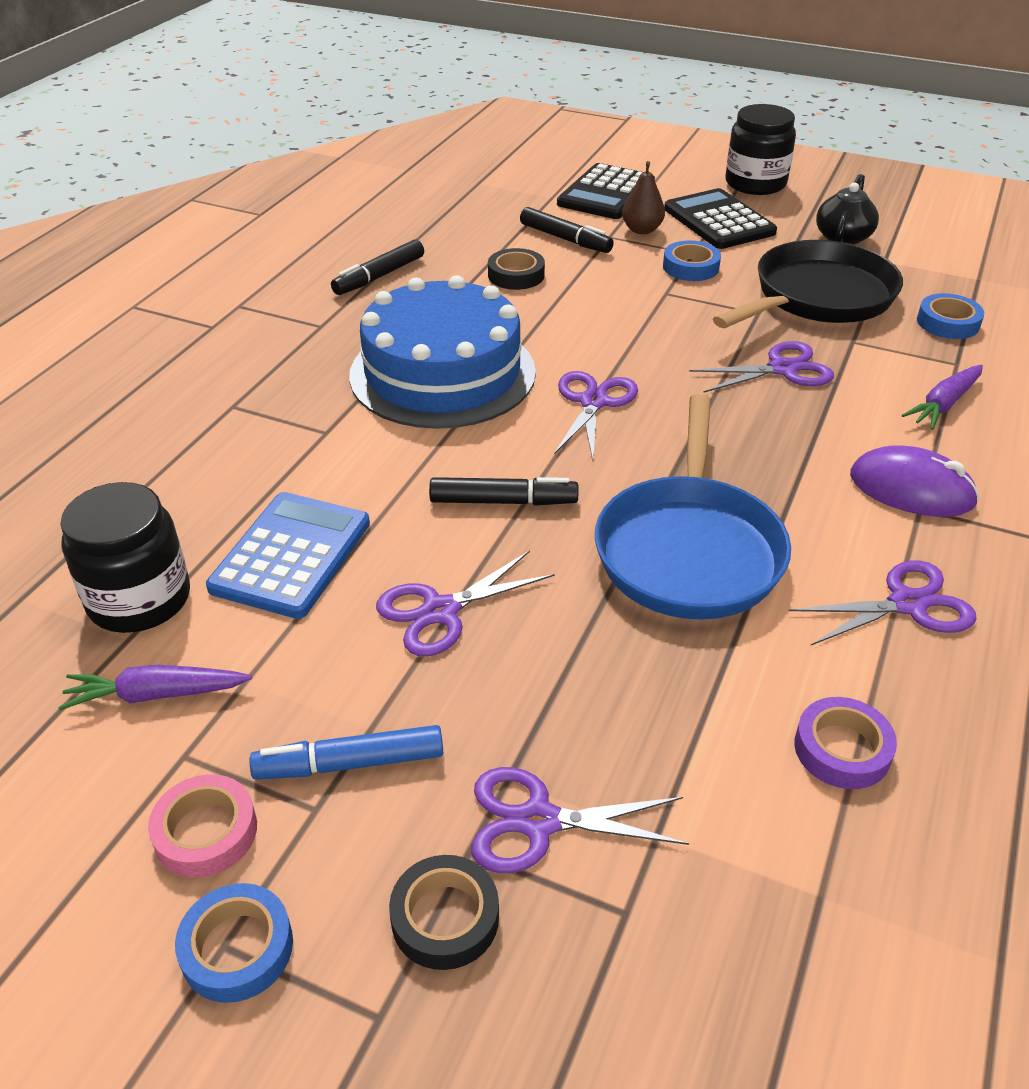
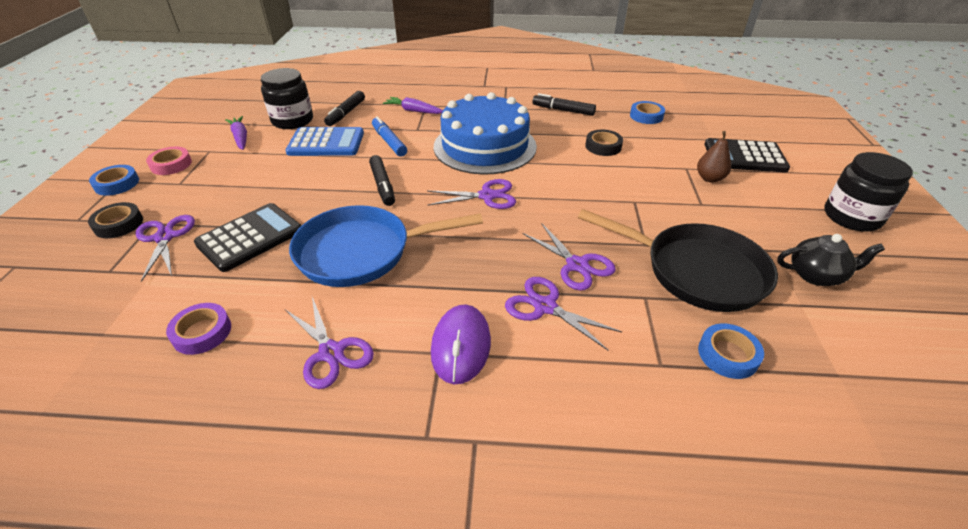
camera: 70 degrees right, 0 degrees up
(350, 763) = (202, 185): blue marker -> blue marker (389, 142)
(441, 611) = (296, 186): purple scissors -> purple scissors (545, 307)
(565, 239) = (664, 154): black marker -> black marker (346, 113)
(690, 267) = (680, 206): blue tape -> blue tape (646, 116)
(719, 221) = (764, 208): black calculator -> black calculator (250, 237)
(944, 404) = (588, 359): purple carrot -> purple carrot (414, 111)

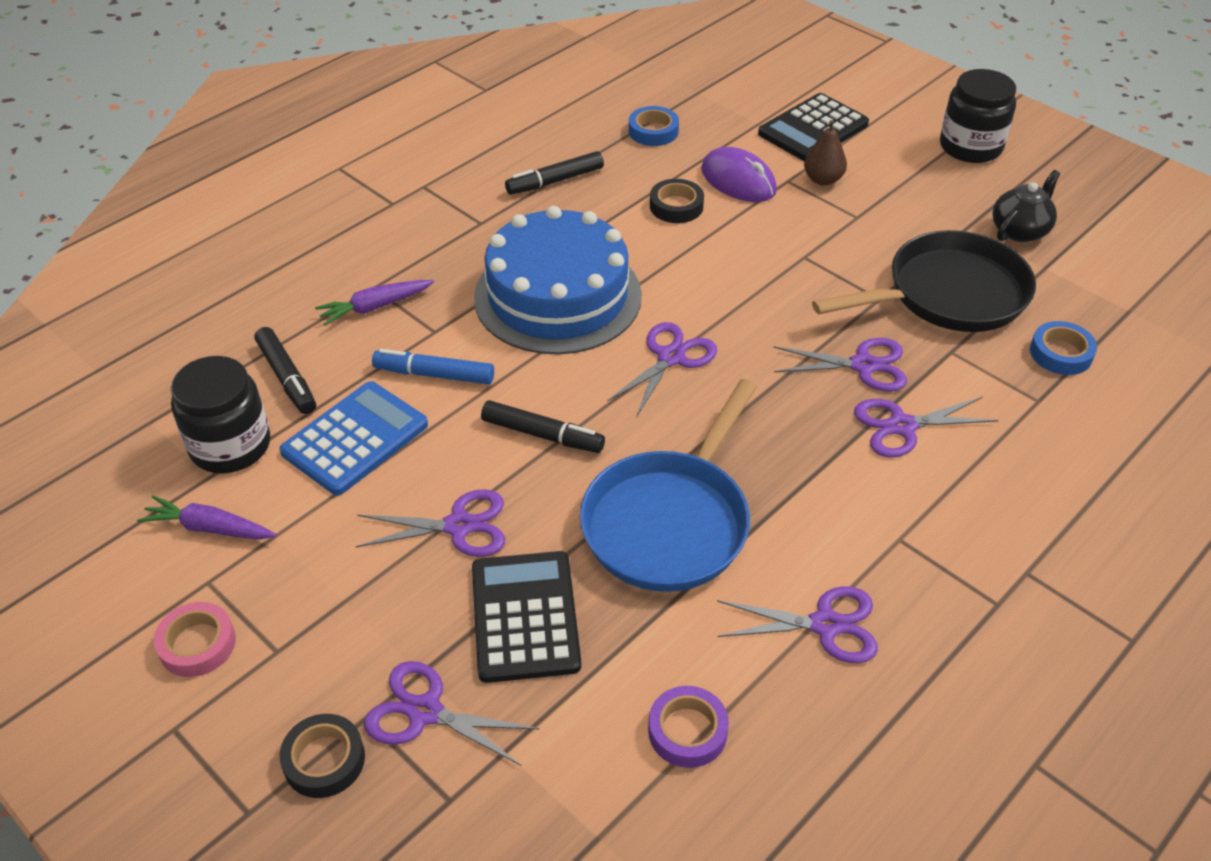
camera: 50 degrees left, 5 degrees up
(117, 184) = (181, 734): blue tape -> none
(296, 191) = (459, 526): none -> purple scissors
(461, 346) = (903, 519): purple mouse -> purple mouse (738, 180)

